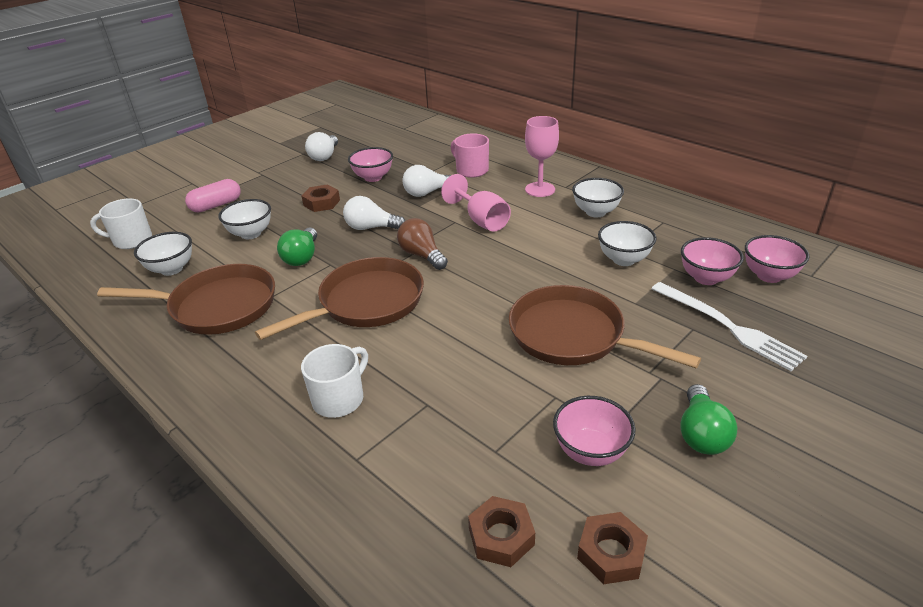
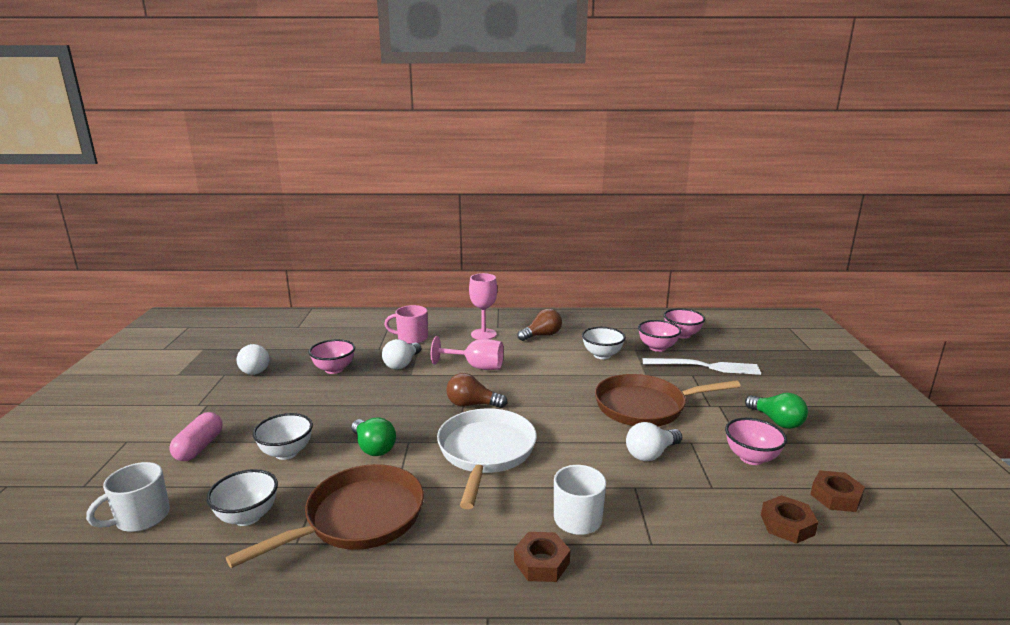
camera: 45 degrees left, 15 degrees down
(321, 203) = (317, 403): brown nut -> brown nut (541, 562)
(366, 303) = (486, 452): brown pan -> white pan
(371, 227) = (398, 403): white light bulb -> white light bulb (651, 454)
(595, 212) = (542, 335): white bowl -> brown light bulb

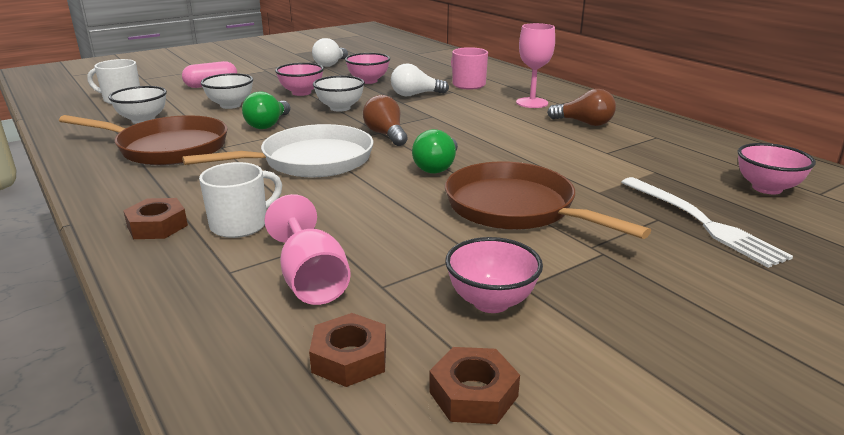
camera: 55 degrees right, 5 degrees up
(476, 367) = (460, 118): pink goblet -> pink goblet (311, 280)
(602, 355) = (600, 159): white bowl -> white bowl (340, 108)
(651, 454) = (410, 234): white light bulb -> none
(657, 348) = (689, 182): pink bowl -> pink bowl (301, 93)
(776, 421) = (633, 305): green light bulb -> green light bulb (437, 167)

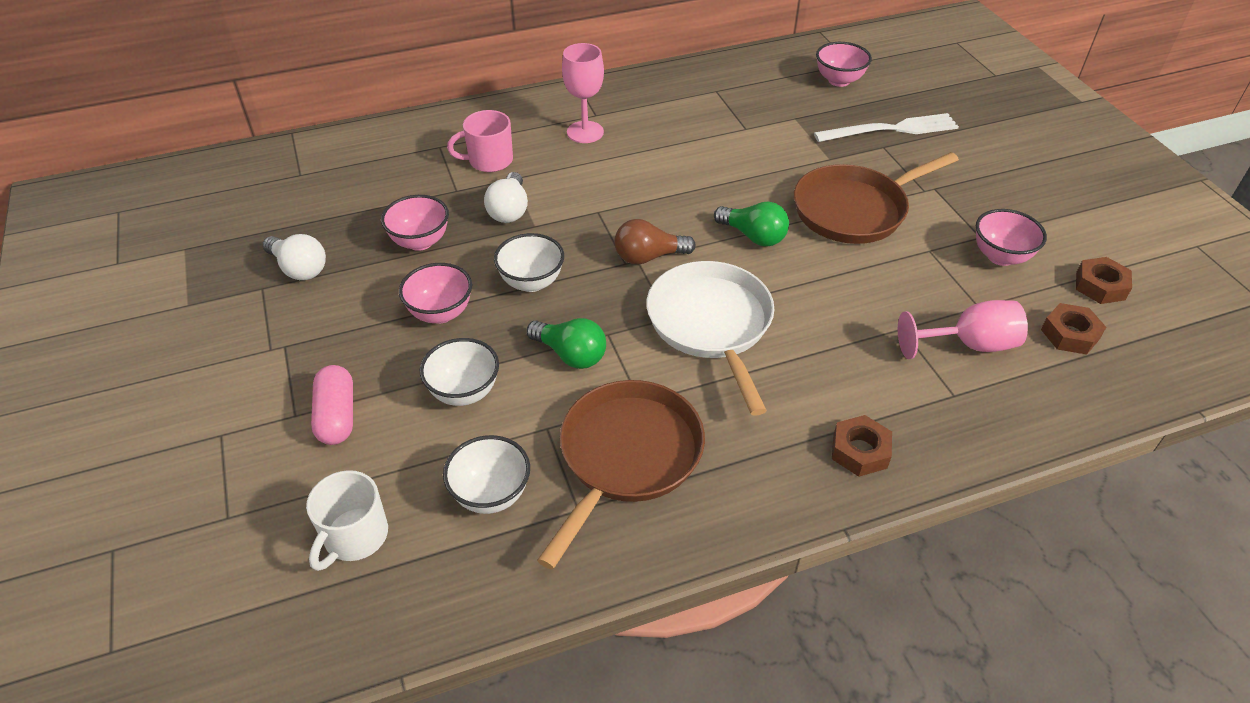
camera: 75 degrees left, 20 degrees up
(241, 225) = (864, 386): white mug -> none
(584, 123) = (664, 118): brown light bulb -> none

